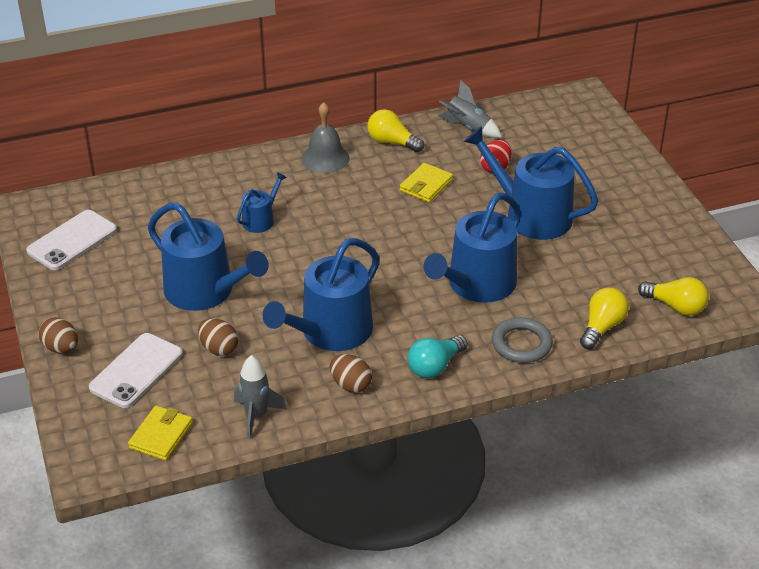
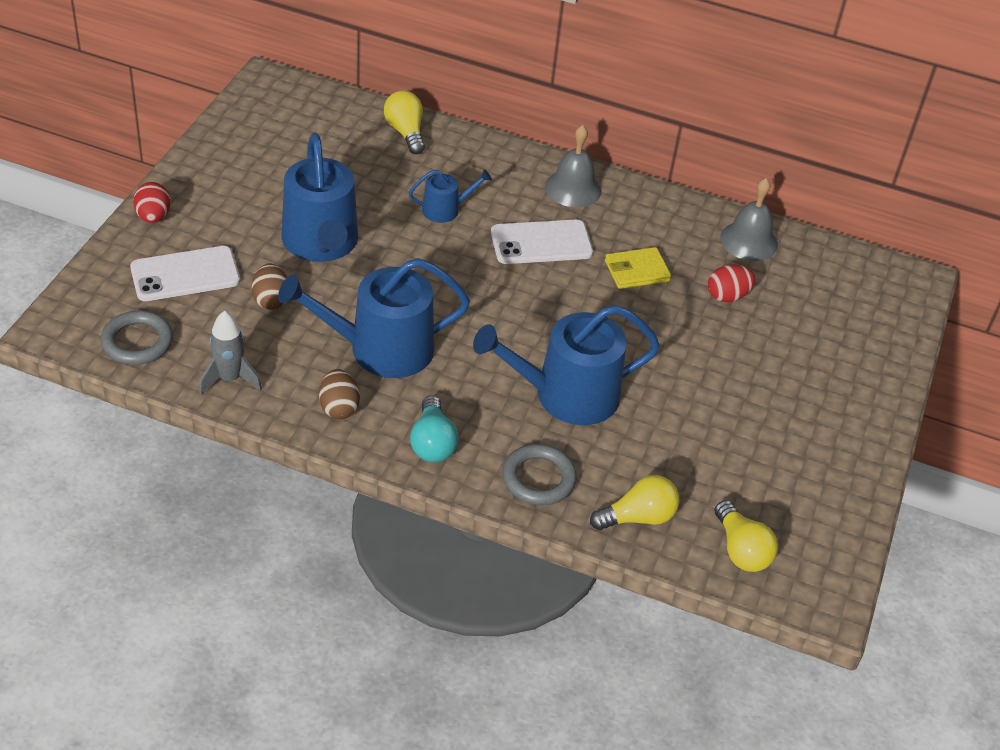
camera: 35 degrees right, 5 degrees up
(61, 348) = (153, 217): brown egg -> red egg
(72, 240) = (270, 131): white phone -> white phone (541, 243)
(161, 435) = (137, 342): yellow wallet -> grey ring
(392, 142) = (655, 210): yellow light bulb -> yellow light bulb (405, 132)
(435, 366) = (432, 443): turquoise light bulb -> turquoise light bulb turned 90 degrees counterclockwise
(468, 128) = (749, 241): grey rocket -> grey bell
(531, 215) = (705, 364): blue watering can -> none

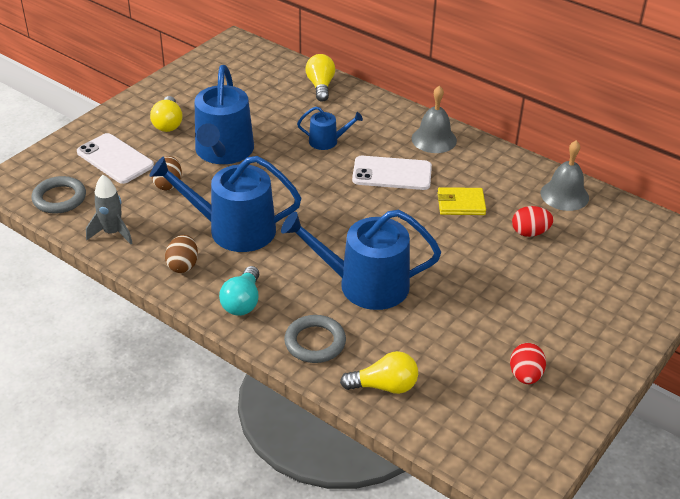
camera: 20 degrees right, 5 degrees down
(153, 217) = (111, 119): red egg -> red egg (525, 375)
(185, 274) = (115, 159): white phone -> white phone turned 45 degrees clockwise
(741, 550) = (462, 428): yellow light bulb -> yellow light bulb (168, 123)

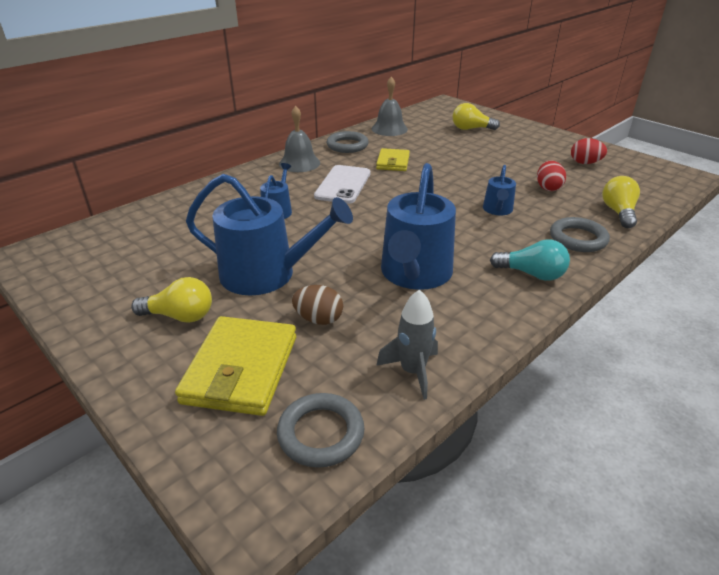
camera: 80 degrees left, 5 degrees down
(115, 159) = (241, 369): white phone -> yellow wallet
(183, 265) = (476, 311): brown egg -> none
(320, 86) = (175, 206): yellow light bulb -> yellow light bulb (471, 129)
(364, 285) = (497, 210): blue watering can -> blue watering can, size x0.49
(495, 166) = (347, 145): none -> grey ring
(530, 233) = (431, 144): red egg -> red egg (548, 188)

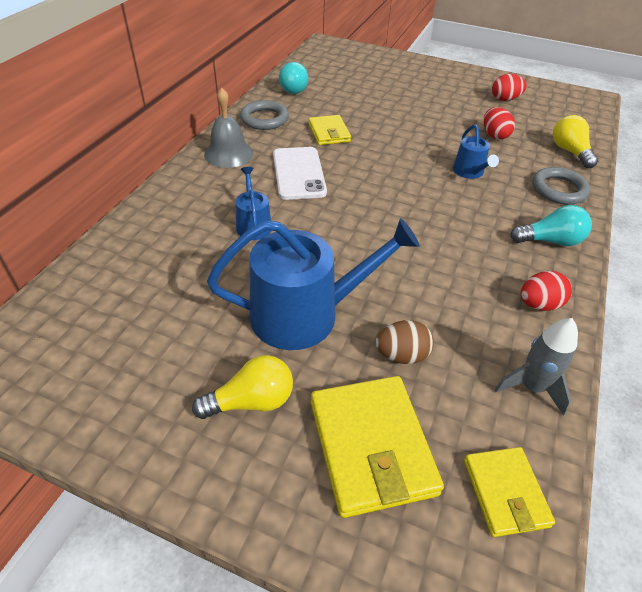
camera: 25 degrees left, 10 degrees up
(321, 433) = (505, 493): grey ring -> yellow wallet
(389, 129) = (293, 88): grey bell -> turquoise light bulb
(415, 274) = (451, 270): blue watering can -> none
(471, 129) = (375, 75): yellow light bulb -> none
(475, 316) = (539, 304): none -> red egg

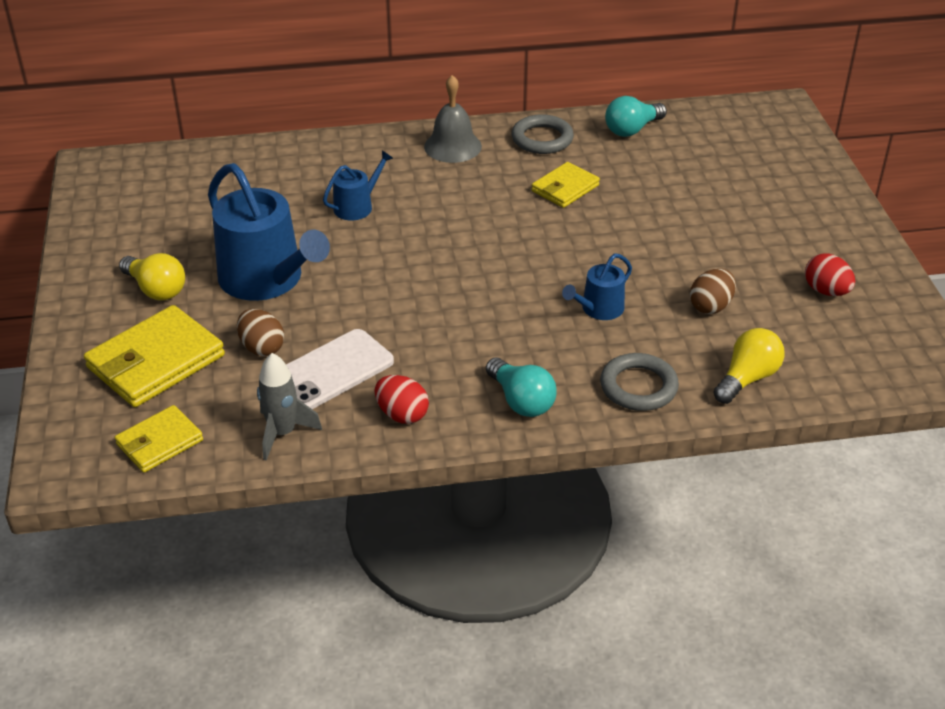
camera: 60 degrees right, 5 degrees down
(299, 173) = (465, 199): white phone -> white phone (332, 371)
(494, 135) = (710, 306): red egg -> brown egg

